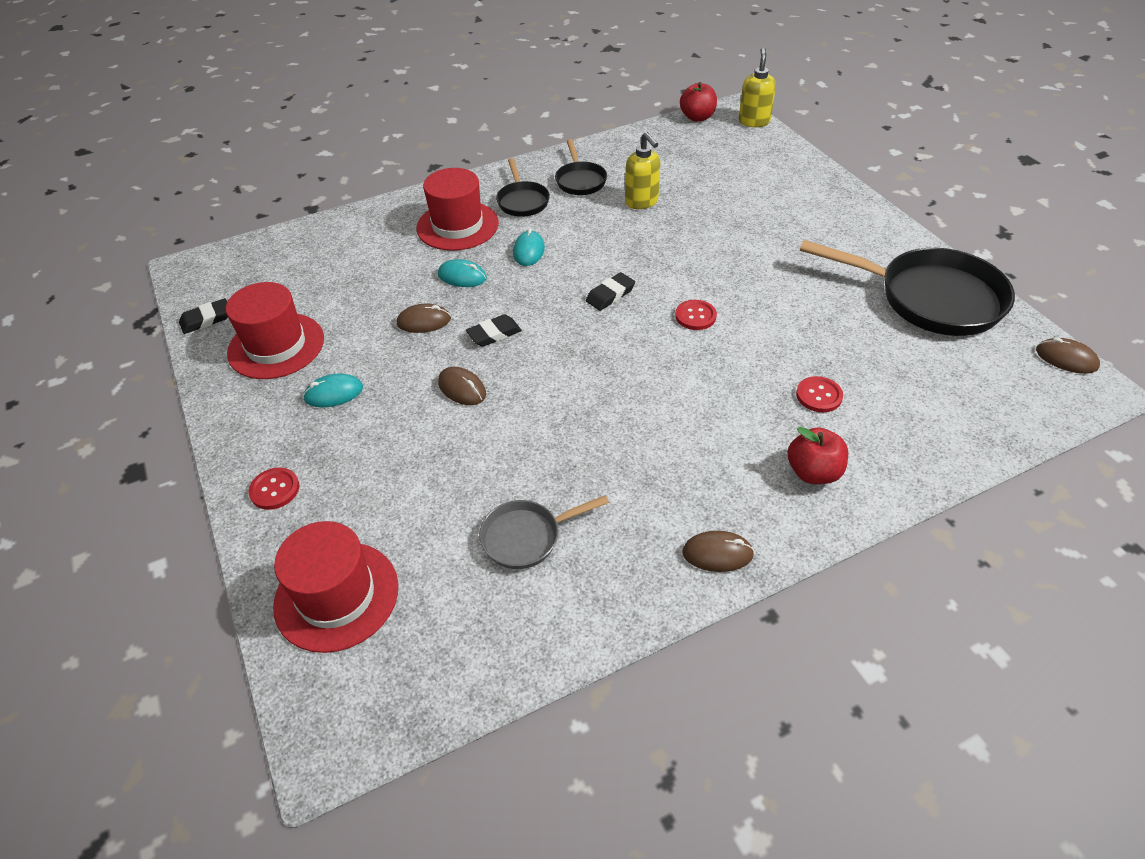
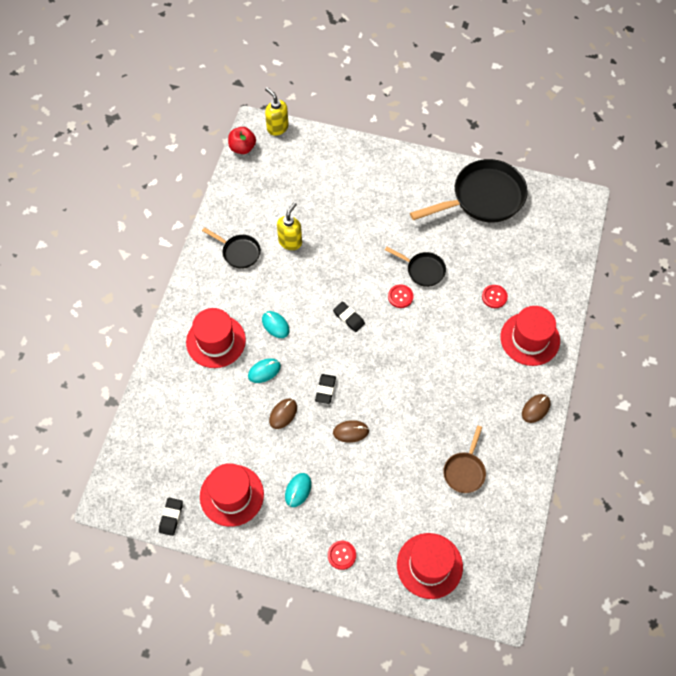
camera: 50 degrees left, 15 degrees up
(522, 201) = (227, 294): black pan -> black pan (423, 270)
(526, 537) = (465, 471): grey pan -> brown pan
(610, 295) = (349, 318): black eraser -> black eraser turned 45 degrees counterclockwise
(642, 202) = (290, 241): yellow soap dispenser -> yellow soap dispenser turned 75 degrees counterclockwise
(813, 472) = (530, 339): red apple -> red hat
(1066, 358) = (561, 191): brown mouse -> none

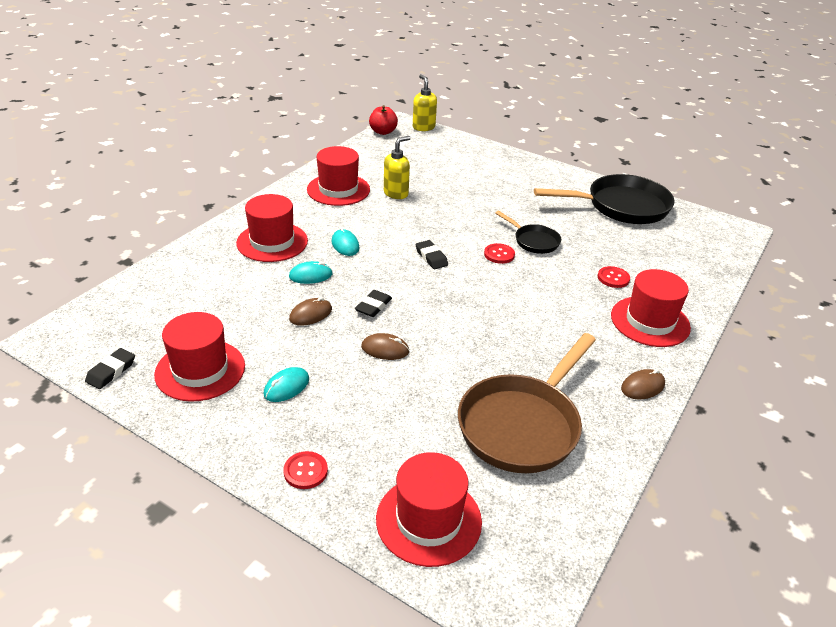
camera: 15 degrees right, 25 degrees down
(239, 252) = (338, 189): black pan -> red hat
(465, 471) = (522, 425): brown pan -> brown pan, size x1.96

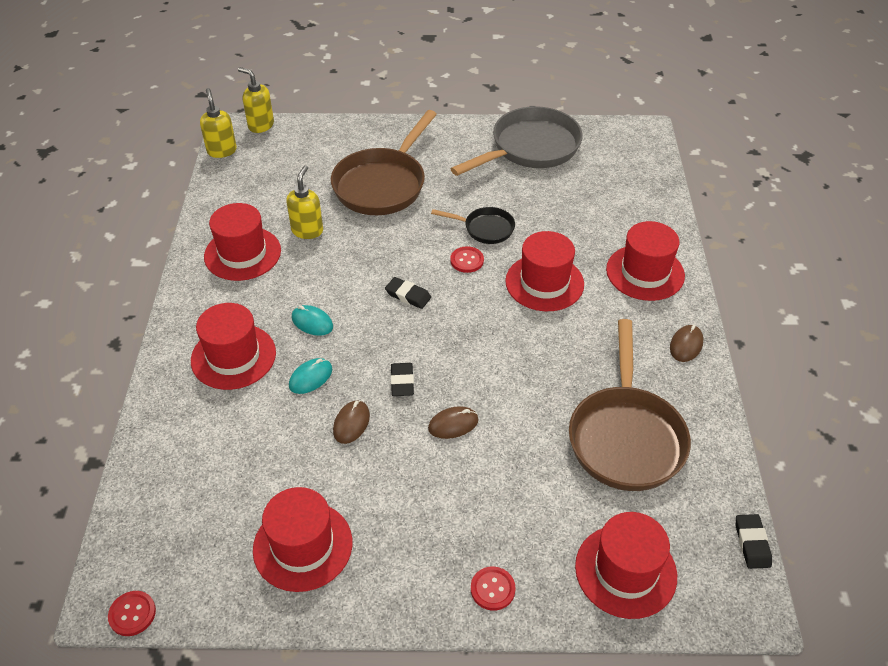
camera: 30 degrees left, 10 degrees up
(111, 371) = (214, 600): black eraser -> black eraser (752, 543)
(286, 387) = (400, 515): turquoise mouse -> none
(383, 132) = (222, 151): red apple -> yellow soap dispenser
(478, 187) = (382, 184): none -> brown pan
(550, 293) = (544, 283): none -> red hat
(613, 278) = (583, 239): red button -> red button (132, 614)
(621, 206) = (530, 148): black pan -> grey pan

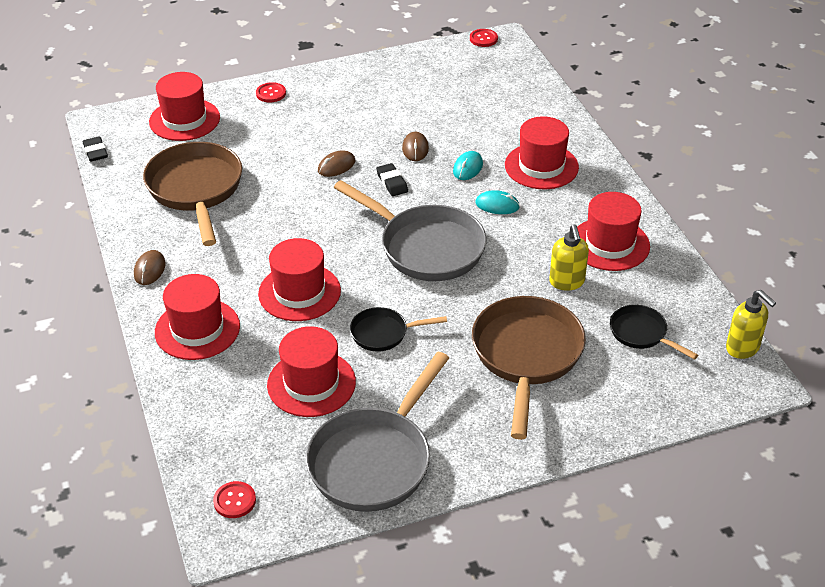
camera: 160 degrees right, 5 degrees down
(260, 125) = (733, 397): yellow soap dispenser -> none
(284, 178) = (641, 333): none -> black pan
(303, 546) = (404, 84): red hat -> red hat (311, 383)
(408, 295) = (426, 247): black eraser -> grey pan
(467, 260) = (387, 294): red button -> red button (234, 501)

